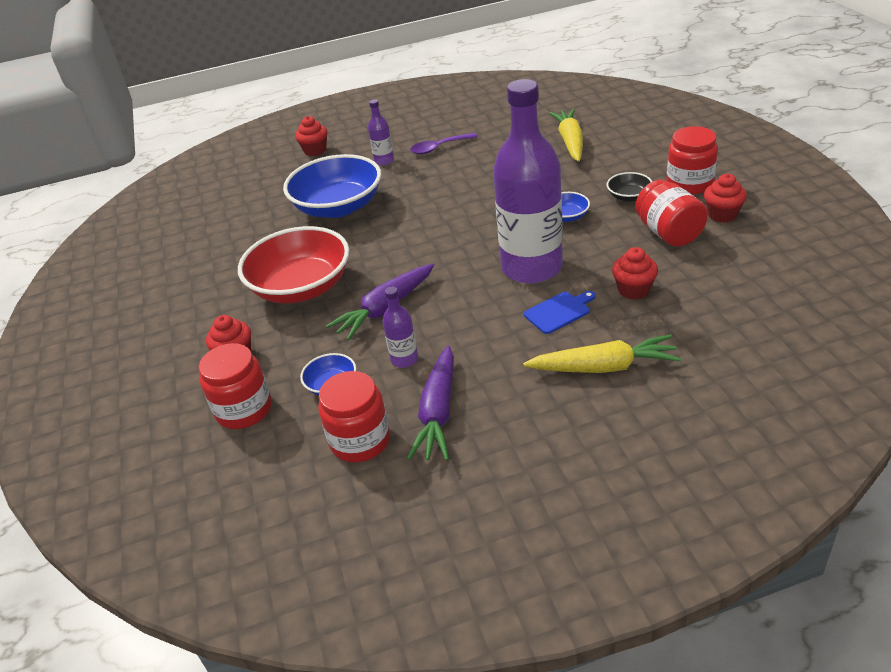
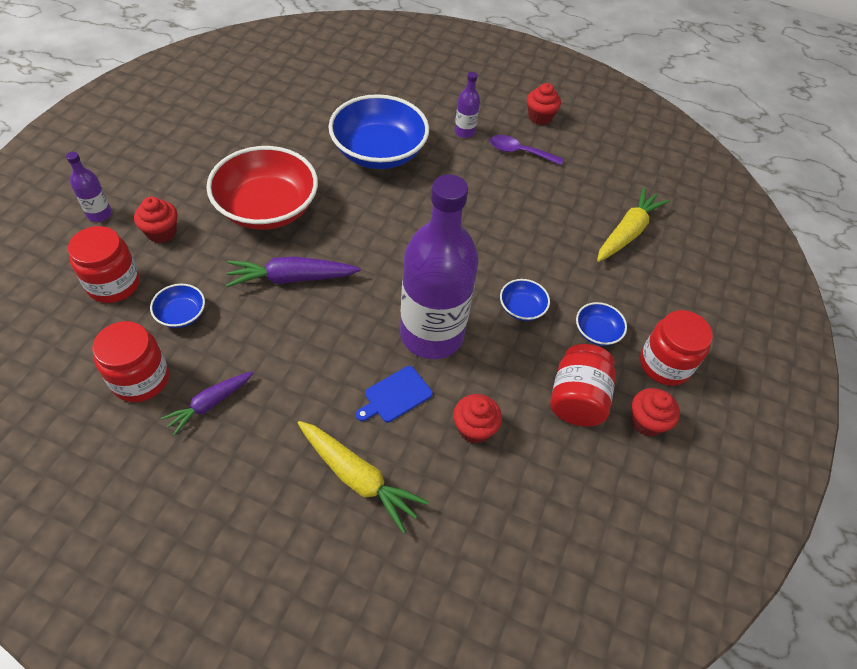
camera: 30 degrees right, 15 degrees up
(315, 150) = (431, 81): red cupcake -> red cupcake (539, 117)
(404, 359) = (247, 336): purple bottle -> purple bottle (99, 214)
(438, 412) = (210, 404): purple carrot -> purple carrot, size x0.65
(559, 312) = (395, 395): blue cutting board -> blue cutting board turned 135 degrees clockwise
(629, 196) = (597, 332): black bowl -> blue bowl

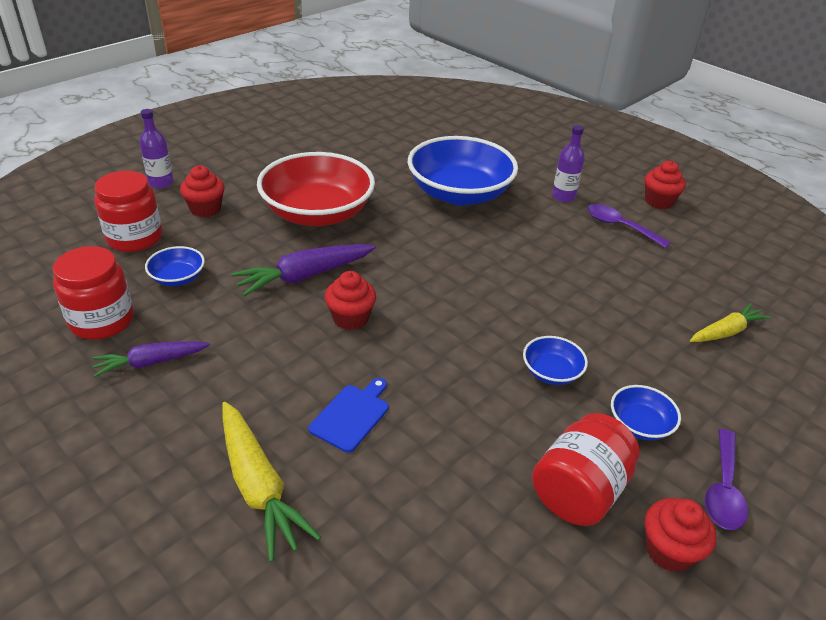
camera: 25 degrees right, 15 degrees down
(292, 278) = (305, 276): purple carrot -> purple carrot turned 45 degrees counterclockwise
(395, 395) = (351, 415): blue cutting board -> blue cutting board turned 135 degrees clockwise
(431, 335) = (427, 368): purple bottle -> none
(474, 428) = (427, 480): red cupcake -> red cupcake (350, 318)
(627, 232) = (726, 332): yellow carrot -> yellow carrot, size x0.65
(664, 364) = (723, 489): red jar -> purple spoon

